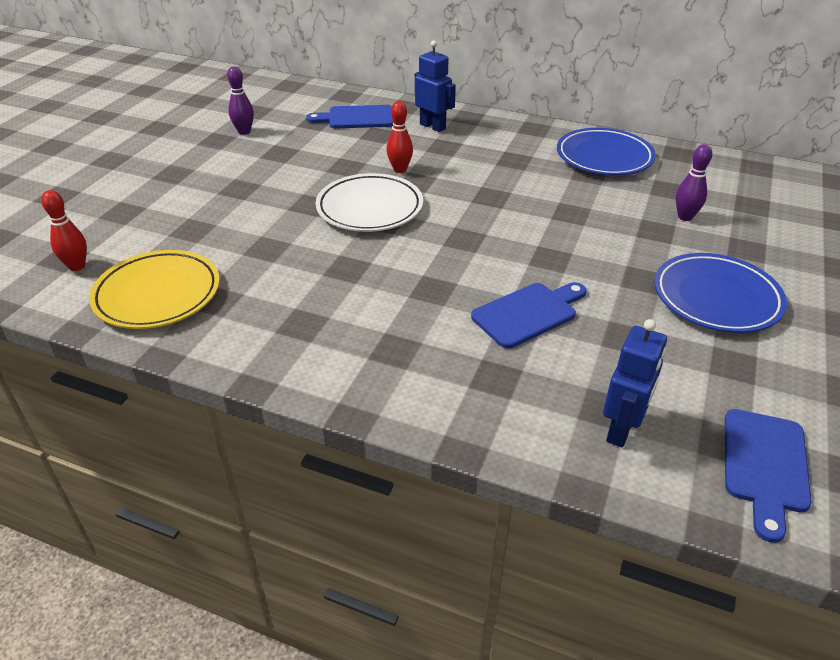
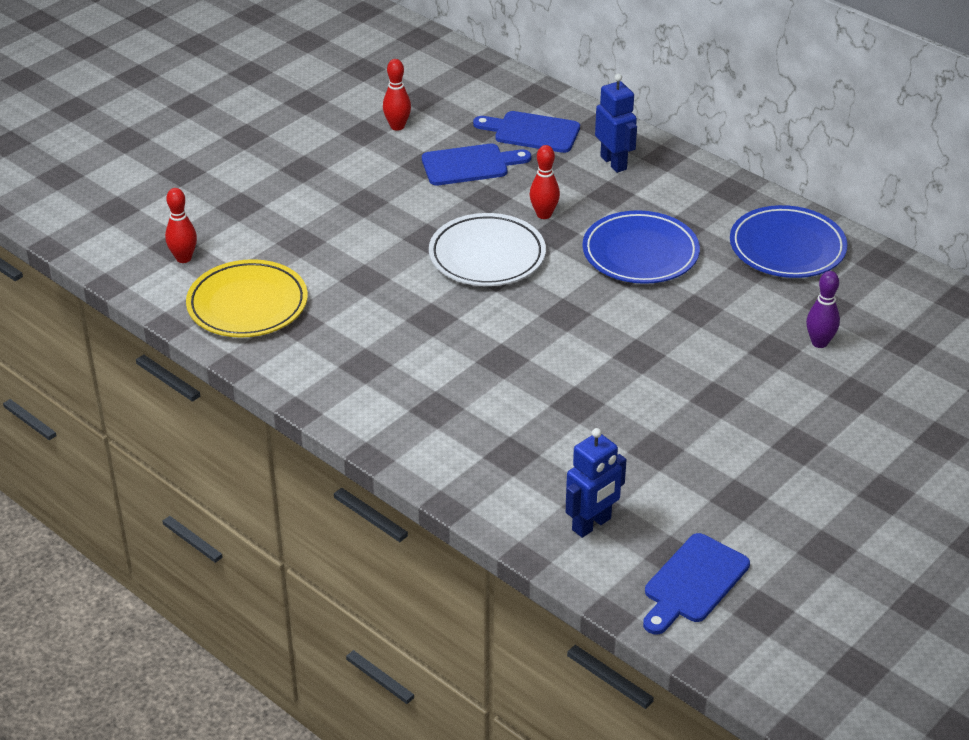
camera: 20 degrees right, 0 degrees up
(244, 132) = (397, 126): purple bowling pin -> red bowling pin
(528, 313) = (579, 405): blue cutting board -> blue cutting board (470, 165)
(716, 298) = (777, 435): blue plate -> blue plate (640, 253)

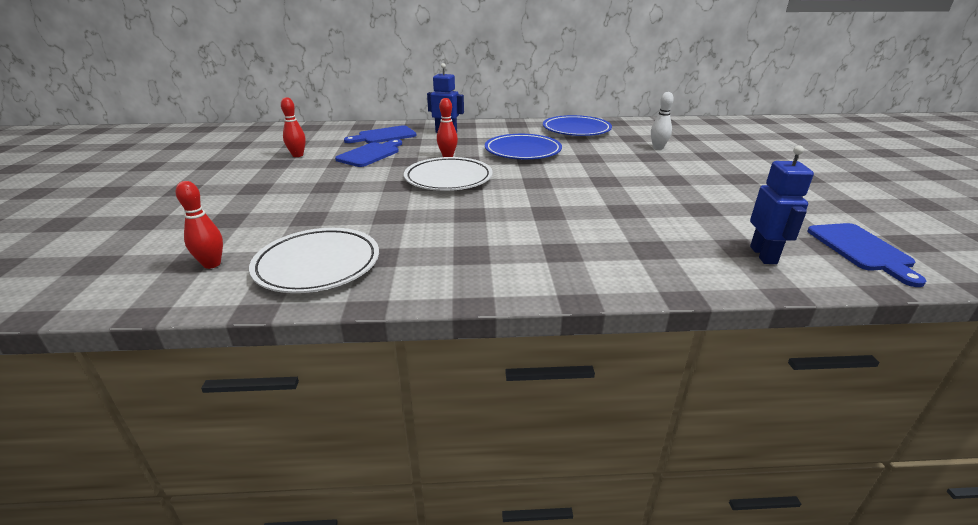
camera: 45 degrees left, 10 degrees down
(247, 305) = (317, 265): yellow plate -> white plate
(819, 343) = (658, 148): purple bowling pin -> white bowling pin

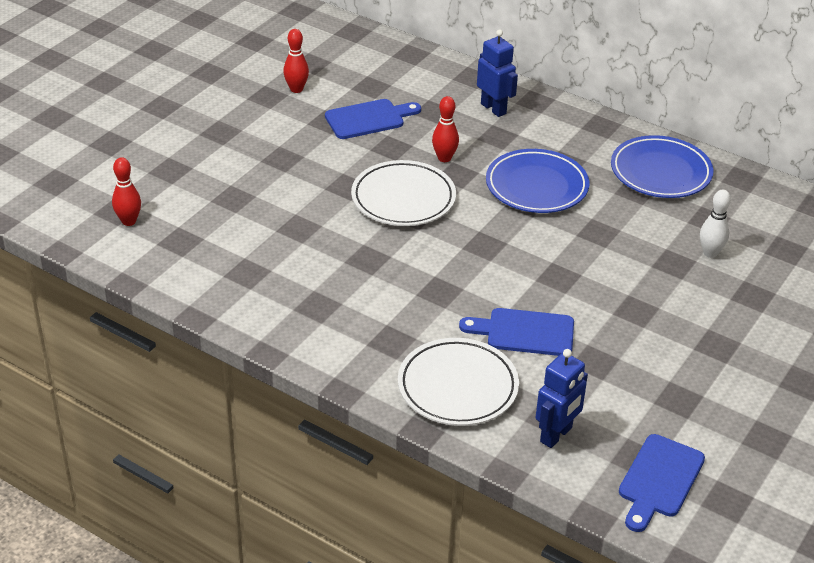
camera: 35 degrees right, 10 degrees up
(317, 265) = (197, 259): white plate -> white plate (457, 387)
(384, 136) = (416, 86): blue cutting board -> blue cutting board (524, 332)

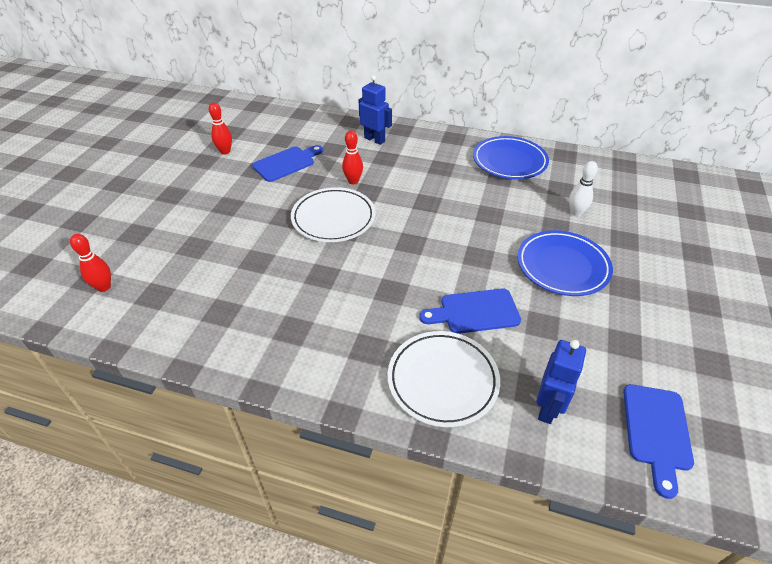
camera: 15 degrees left, 5 degrees up
(536, 186) = (429, 188): blue plate -> blue plate (562, 266)

